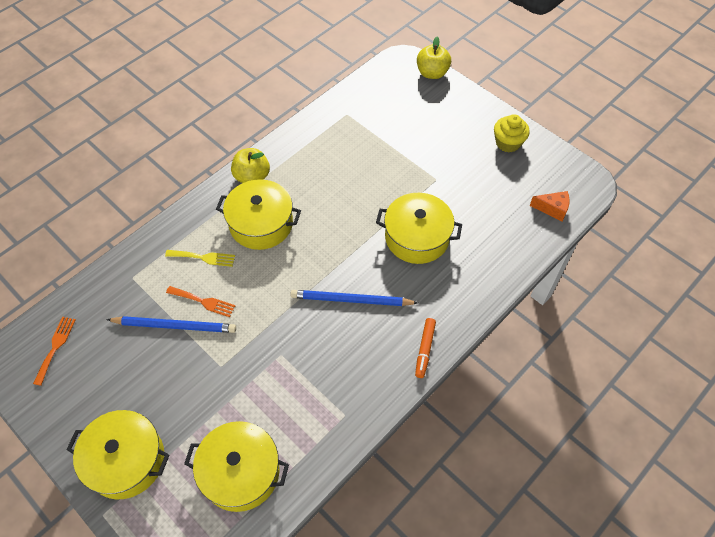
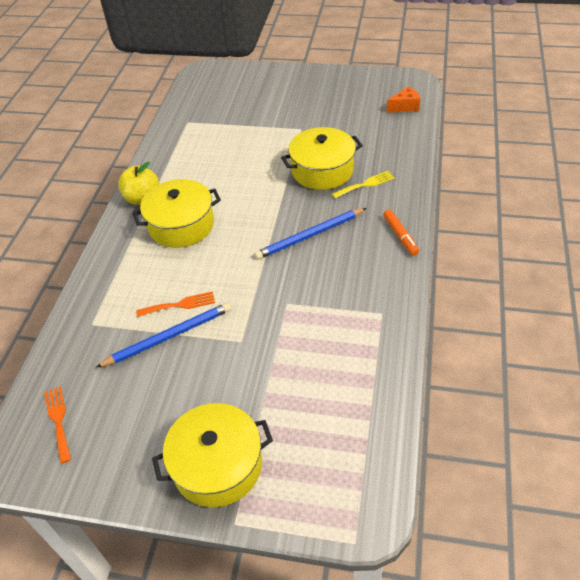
camera: 30 degrees left, 10 degrees down
(203, 257) = (150, 274): yellow fork -> yellow fork (366, 184)
(241, 472) = (334, 406): yellow pot -> none
(432, 73) = (233, 69): yellow apple -> none
(508, 143) = (333, 84): yellow cupcake -> none

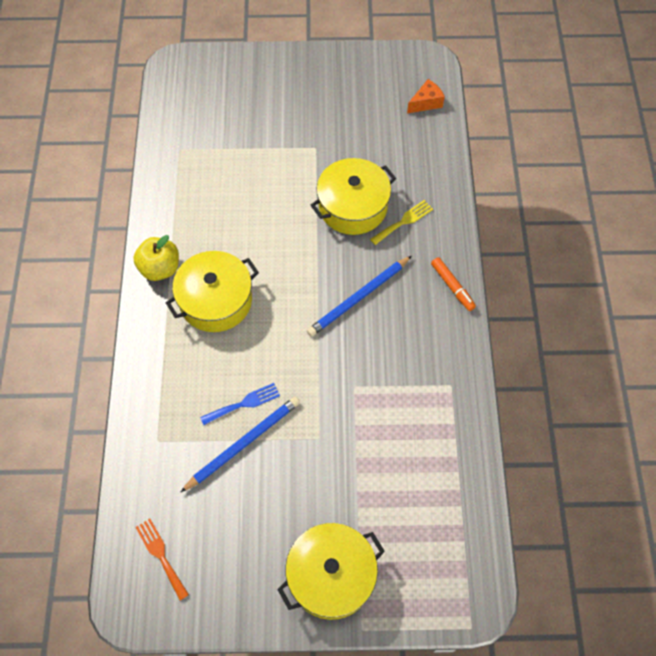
camera: 15 degrees left, 15 degrees up
(180, 305) = (244, 403): orange fork -> blue fork

